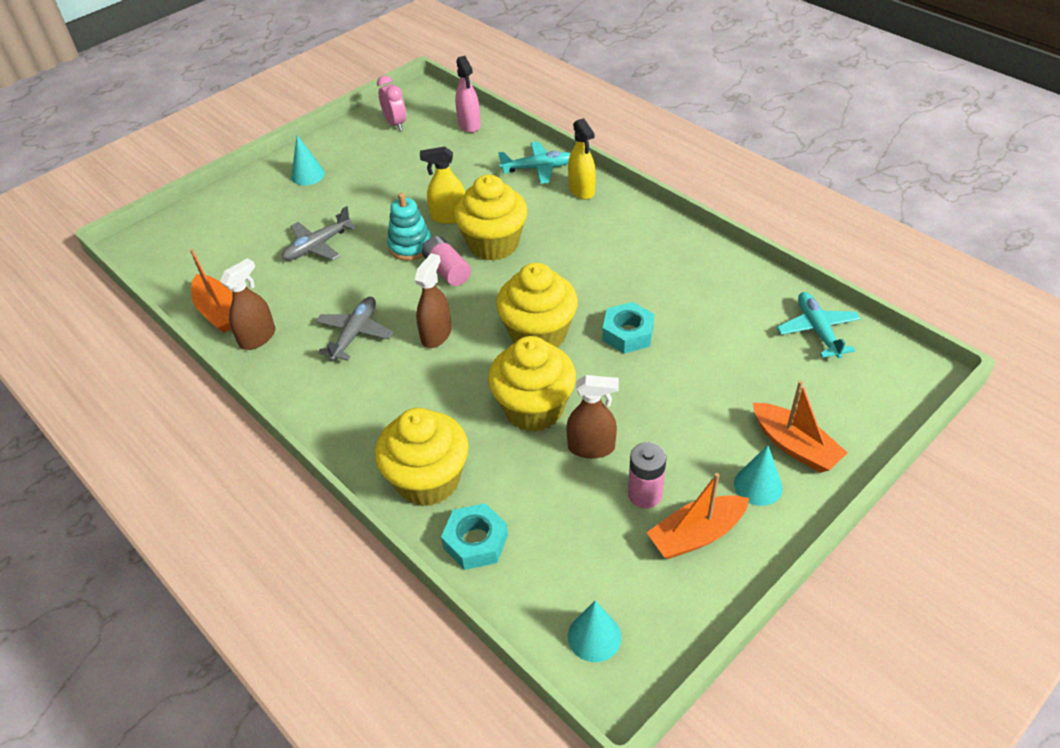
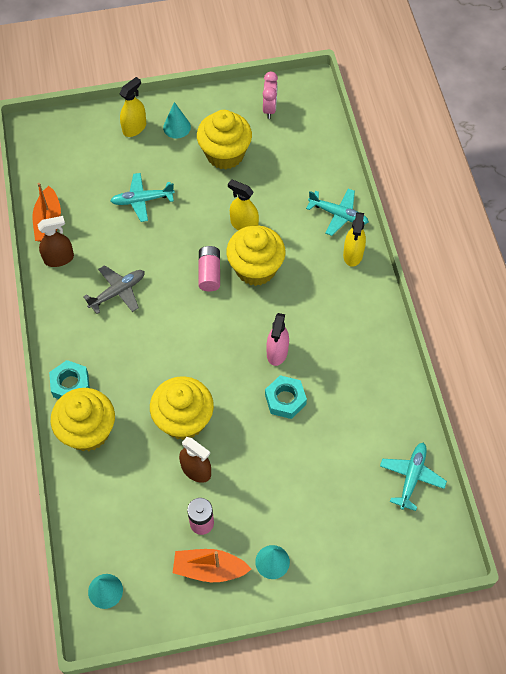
camera: 30 degrees right, 15 degrees up
(260, 194) = (134, 128): none -> yellow spray bottle
(318, 246) = (142, 200): grey plane -> turquoise plane
(410, 246) = (200, 237): turquoise stacking toy -> none
(436, 335) = (166, 324): brown spray bottle -> none
(469, 124) = (321, 140): pink spray bottle -> pink spray bottle (277, 352)
(475, 542) = (85, 490): turquoise nut -> turquoise nut (70, 384)
(538, 334) = (228, 364): yellow cupcake -> yellow cupcake (225, 154)
(794, 446) = (318, 550): orange boat -> none

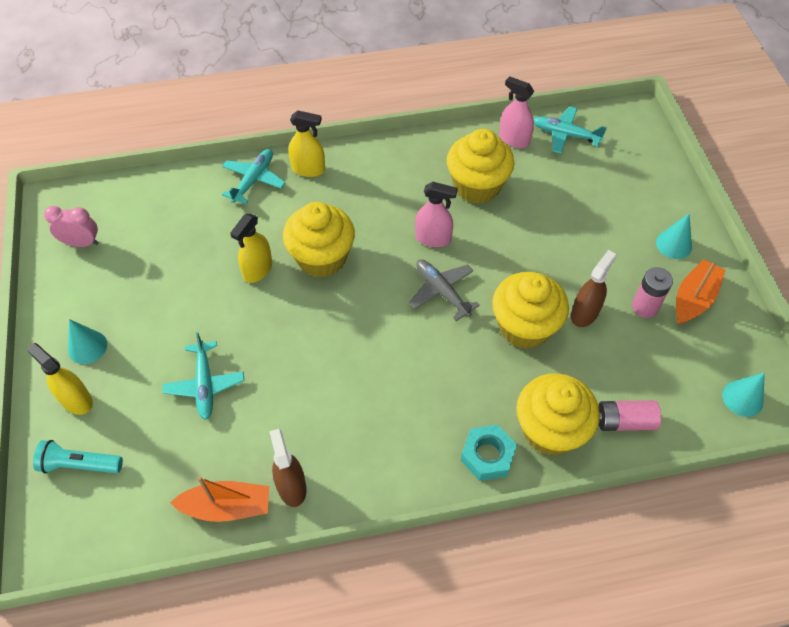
camera: 90 degrees left, 5 degrees down
(87, 137) = (79, 464): none -> turquoise flashlight
(117, 292) = (349, 407): grey plane -> grey plane (442, 292)
(209, 273) = (326, 304): pink battery -> pink battery (624, 421)
(209, 569) = (693, 298): orange boat -> orange boat turned 150 degrees counterclockwise
(225, 154) = (145, 290): yellow cupcake -> yellow cupcake (477, 186)
(285, 400) = (491, 231): turquoise nut -> none
(401, 427) = (514, 139): none -> pink spray bottle

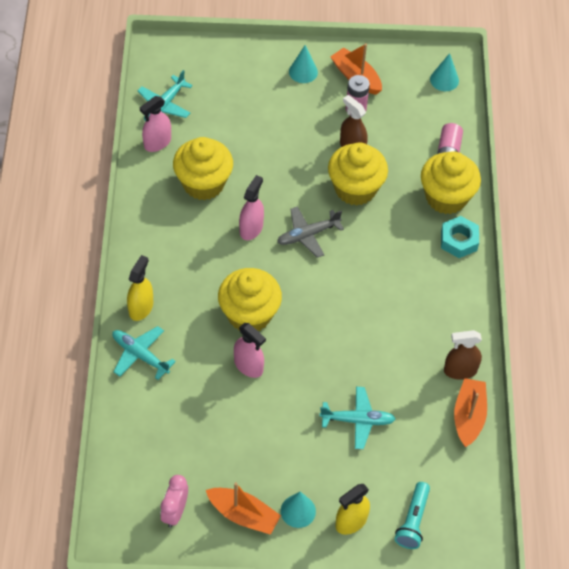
camera: 80 degrees left, 0 degrees up
(81, 299) = (243, 515): none -> orange boat
(258, 269) = (248, 366): yellow spray bottle -> pink spray bottle

